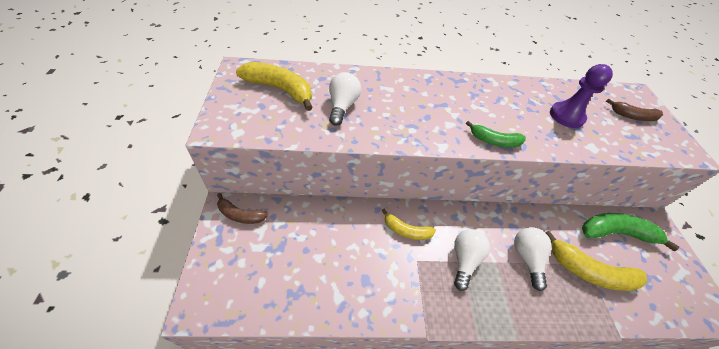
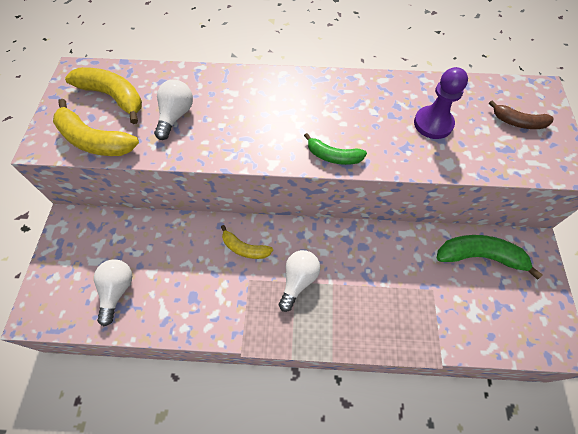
camera: 10 degrees right, 10 degrees up
(240, 215) = (81, 228): brown banana -> none
(526, 258) = (366, 281): white light bulb -> white light bulb (117, 291)
(589, 271) = (432, 297): yellow banana -> yellow banana (94, 140)

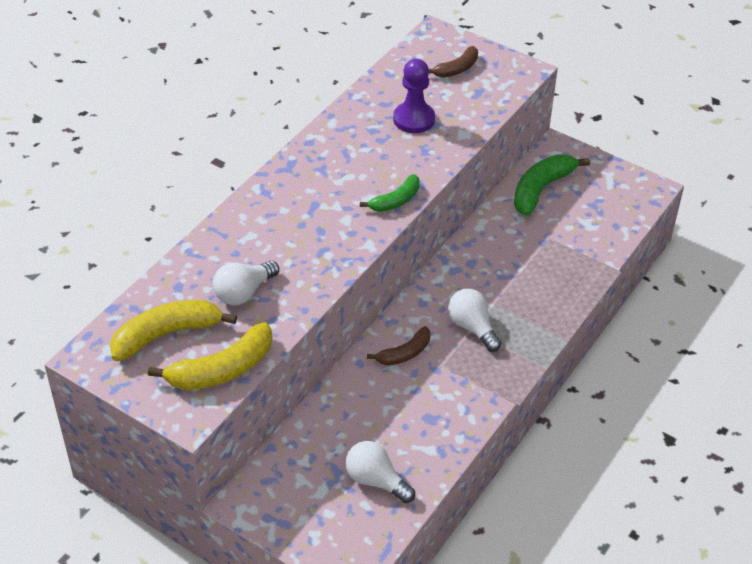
camera: 60 degrees left, 15 degrees down
(176, 116) = (244, 292): white light bulb -> white light bulb turned 90 degrees counterclockwise
(244, 248) = (404, 353): yellow banana -> brown banana

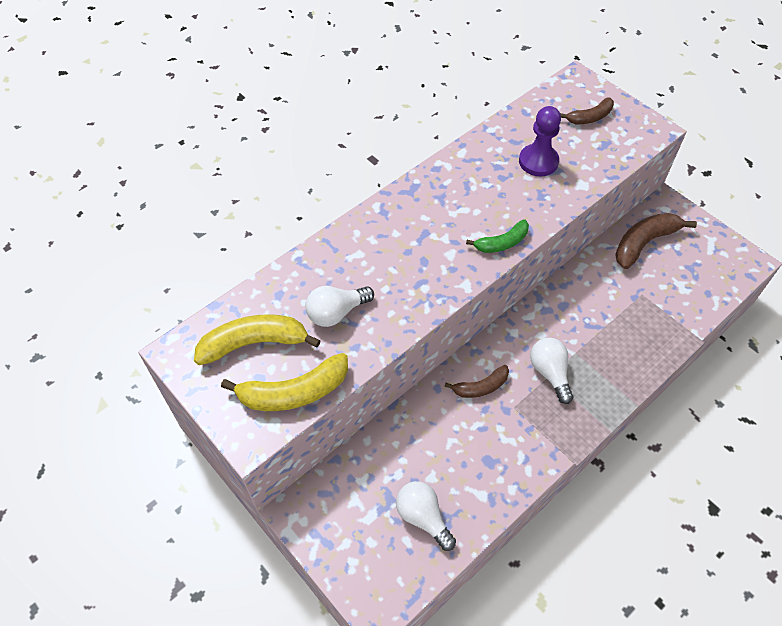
camera: 15 degrees right, 10 degrees up
(541, 189) = (644, 243): green banana -> brown banana

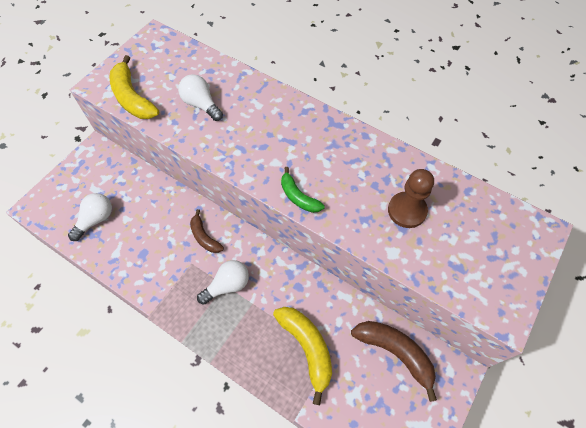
camera: 75 degrees right, 5 degrees up
(254, 343) = (167, 68): yellow banana -> yellow banana (307, 348)
(538, 161) = (407, 211): purple pawn -> brown pawn
(589, 117) = (490, 248): brown banana -> none

